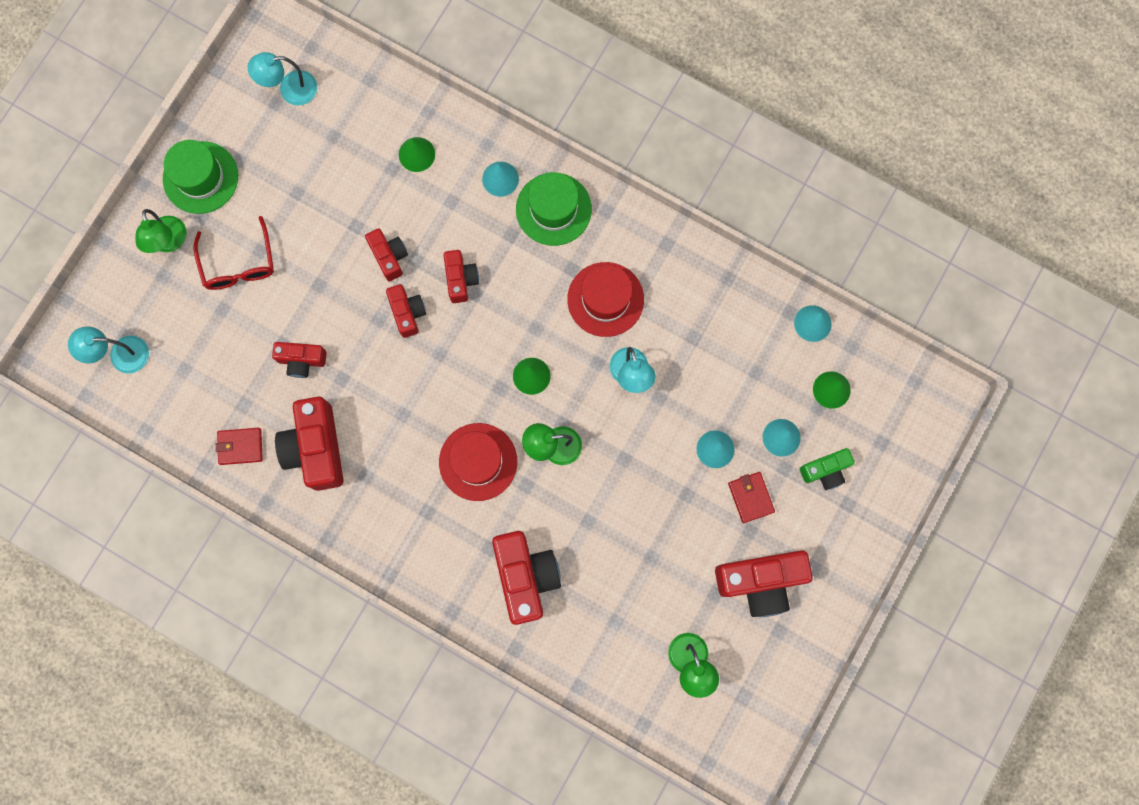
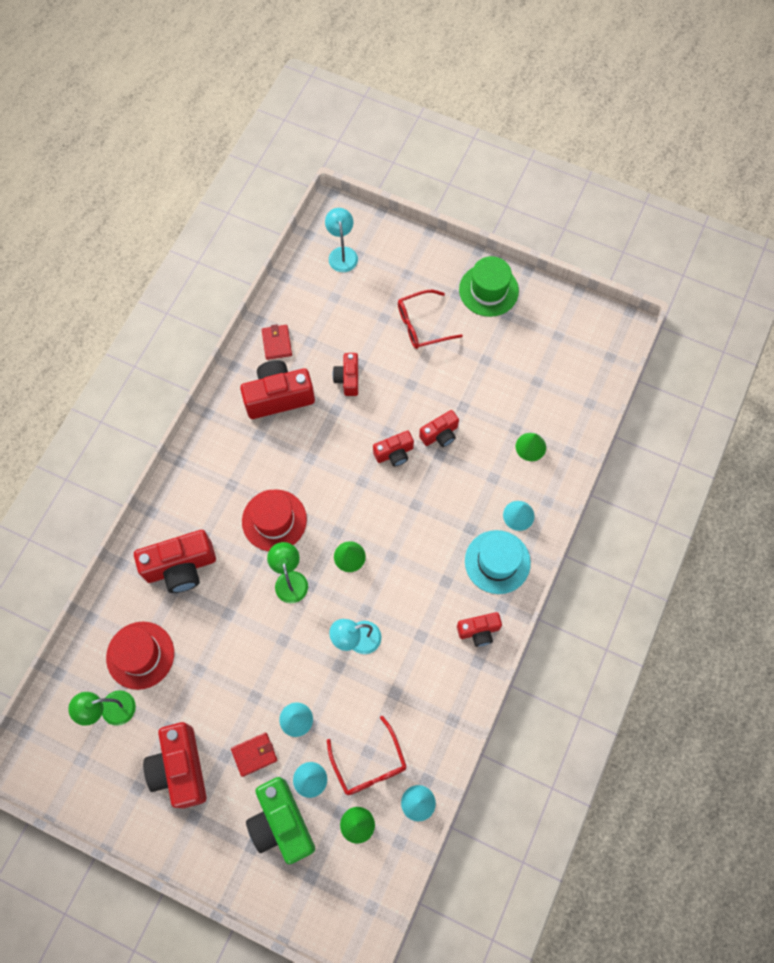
camera: 85 degrees right, 10 degrees down
(169, 242) = (433, 275): green lamp -> none
(290, 90) = (571, 345): turquoise lamp -> none
(461, 279) = (427, 492): red camera -> red camera (479, 631)
(553, 209) = (497, 562): green hat -> turquoise hat
(605, 299) = (422, 612): red hat -> red hat (140, 655)
(769, 372) = (369, 764): none -> red glasses
(825, 471) = (282, 823): green camera -> green camera, size x1.76

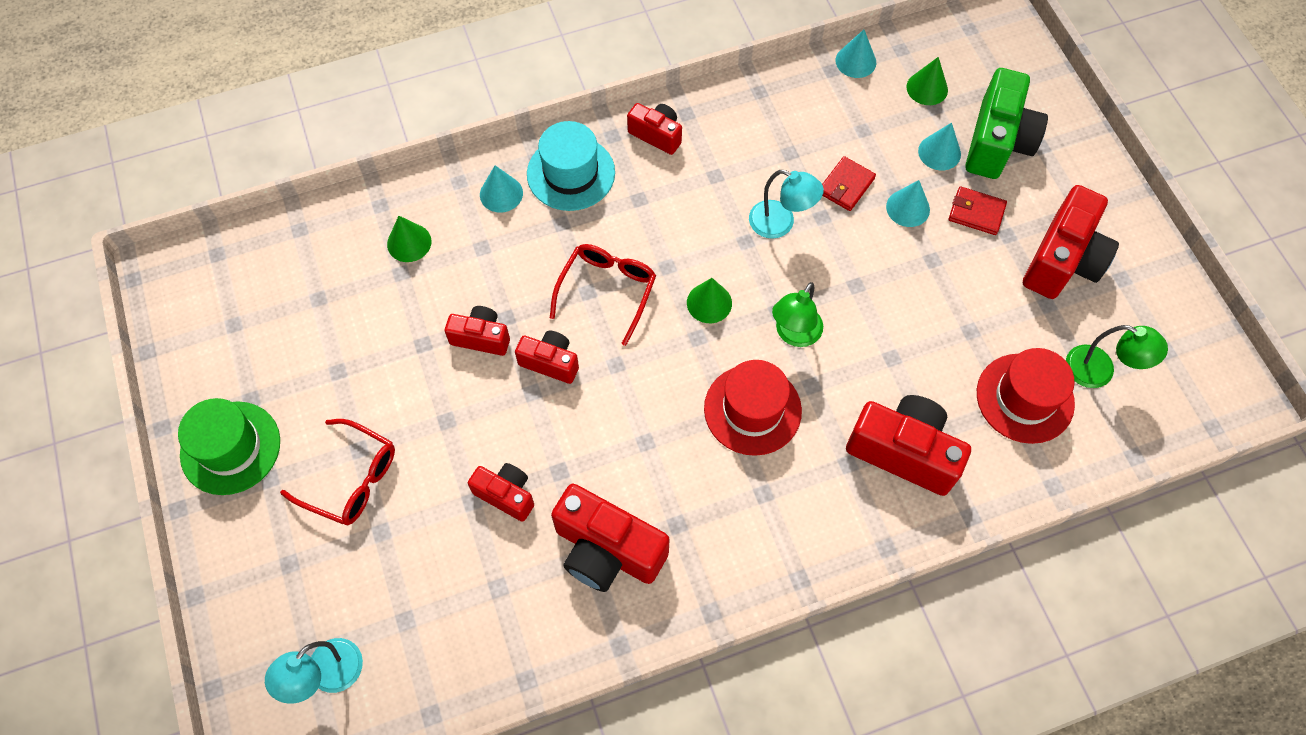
camera: 135 degrees left, 5 degrees down
(277, 343) = (538, 626): red wallet -> red wallet (846, 186)
(348, 379) = (506, 495): red camera -> red camera turned 105 degrees counterclockwise
(369, 764) = (871, 120): red glasses -> red glasses (607, 290)

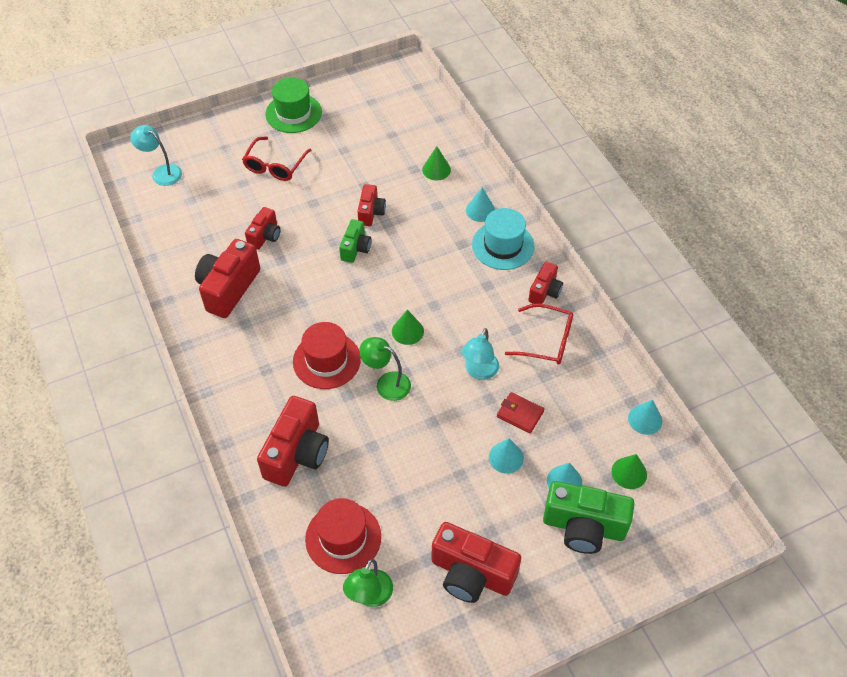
camera: 85 degrees right, 10 degrees down
(550, 362) = (355, 248): red camera -> green camera
(607, 290) = (411, 273): red glasses -> red glasses (547, 341)
(976, 213) = (509, 508): red wallet -> none

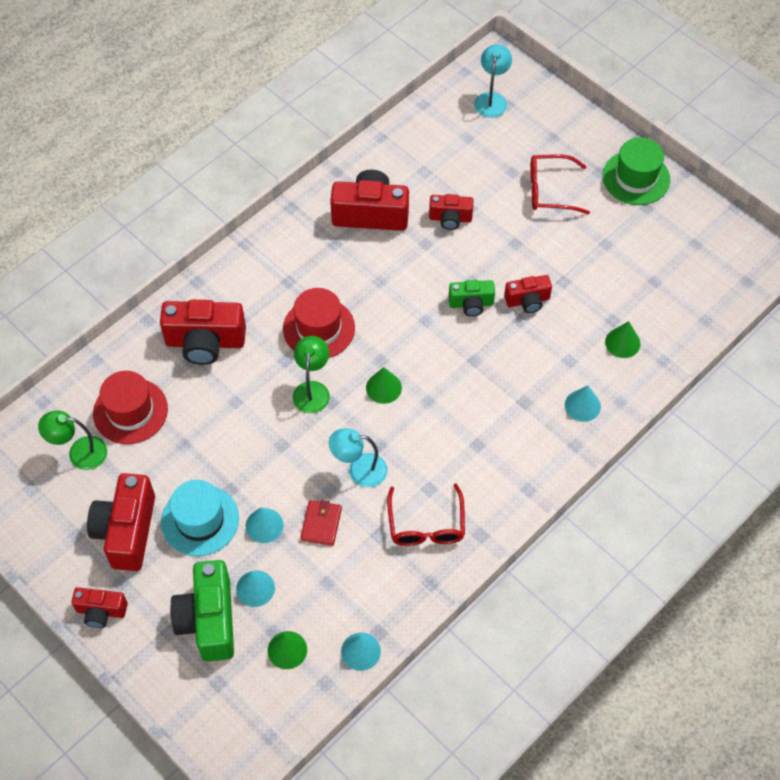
camera: 70 degrees right, 5 degrees up
(503, 245) = (541, 443): turquoise hat -> turquoise hat (200, 520)
(545, 291) = (494, 505): red camera -> red camera (101, 611)

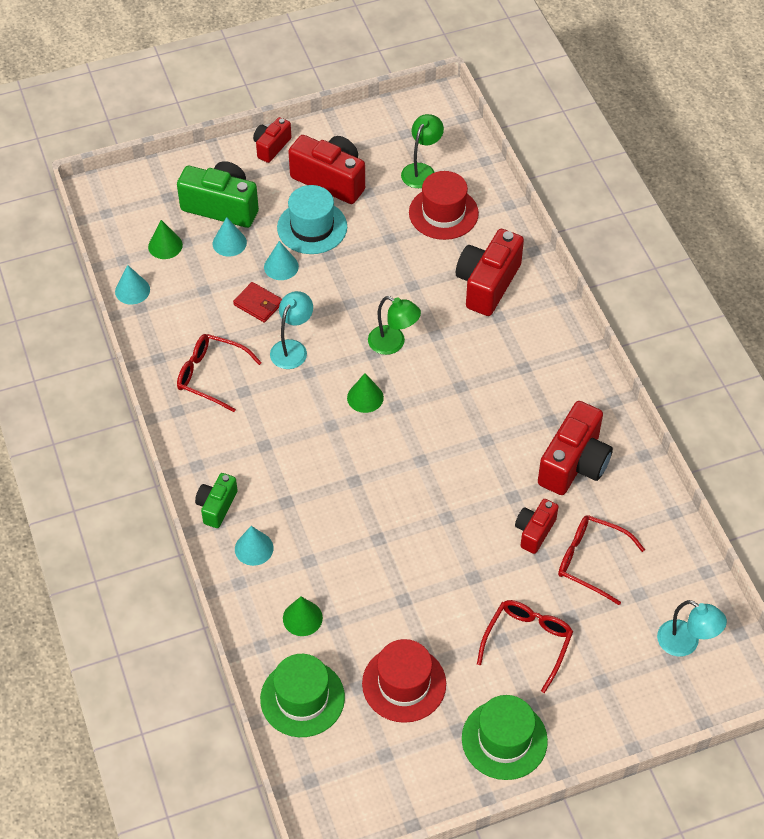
camera: 115 degrees right, 5 degrees down
(319, 328) = (457, 372): red hat -> red hat (404, 684)
(456, 175) = (590, 561): none -> red glasses
(471, 304) = (419, 505): green camera -> green camera (217, 506)
(527, 301) = (397, 556): red camera -> none
(688, 313) = (302, 698): none -> green hat

